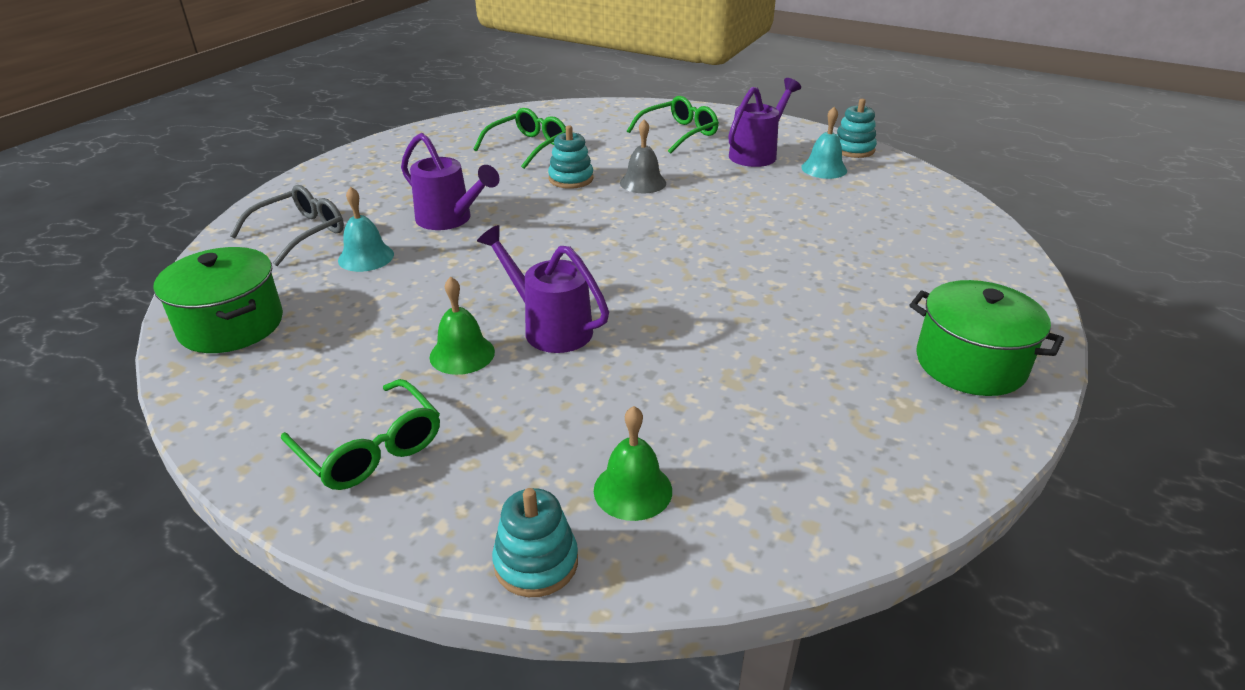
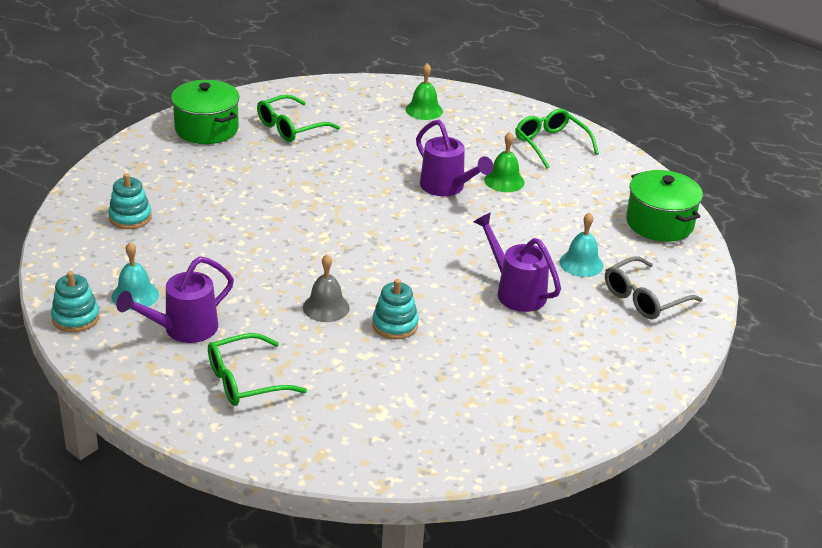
camera: 170 degrees left, 0 degrees up
(528, 147) = (428, 387): green glasses -> green glasses (290, 127)
(536, 562) = (473, 96): turquoise stacking toy -> turquoise stacking toy (130, 217)

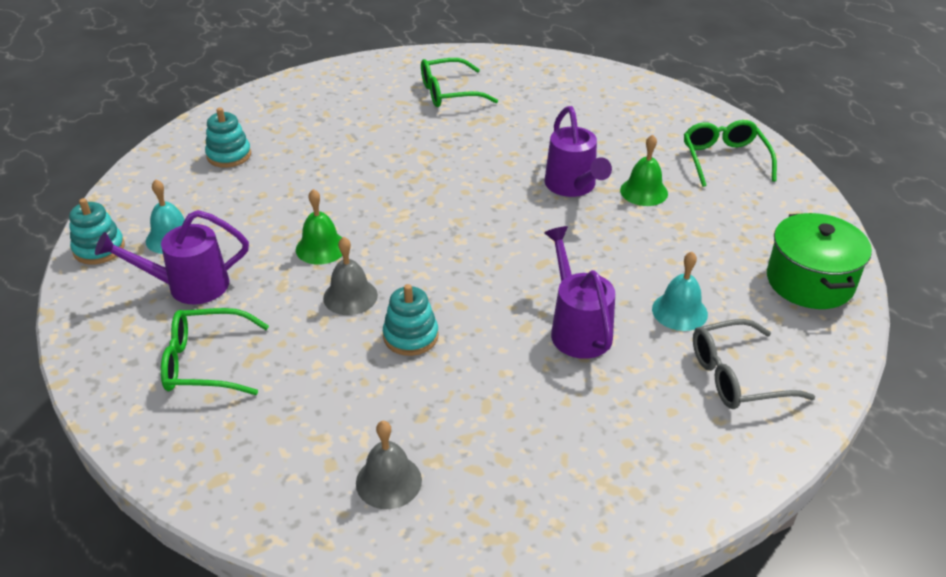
camera: 25 degrees right, 5 degrees up
(206, 129) = (366, 80): green pot -> none
(424, 110) = (601, 98): green bell -> green bell (321, 248)
(447, 423) = (388, 481): none -> grey bell

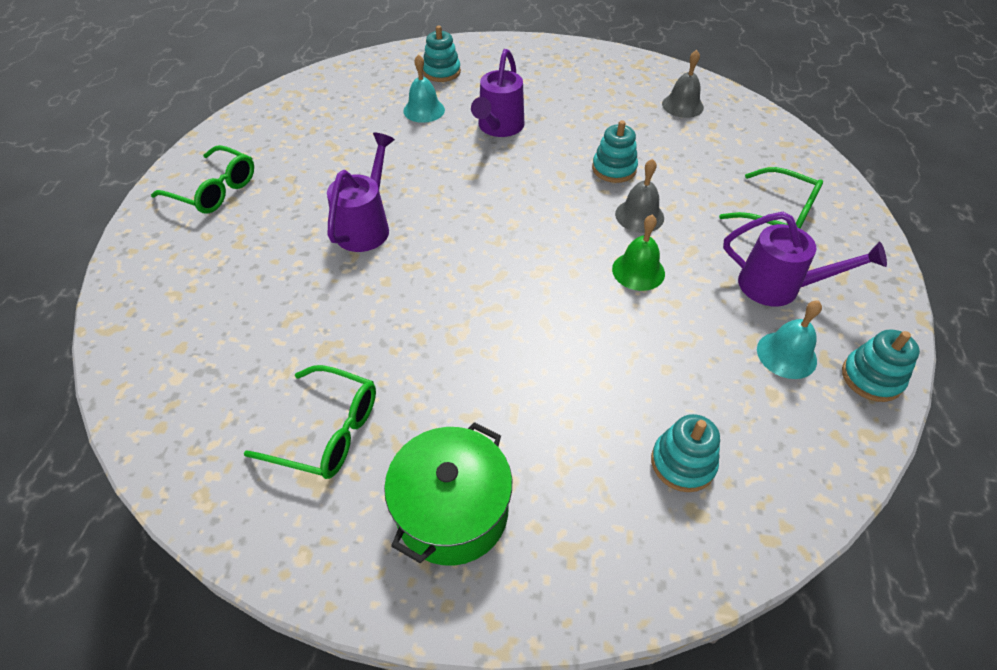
camera: 145 degrees left, 10 degrees up
(644, 191) = (319, 194): green bell -> none
(724, 159) = (214, 190): green glasses -> green glasses turned 90 degrees counterclockwise
(737, 376) = (441, 72): grey glasses -> turquoise stacking toy
(809, 281) = (322, 91): green pot -> green pot (452, 511)

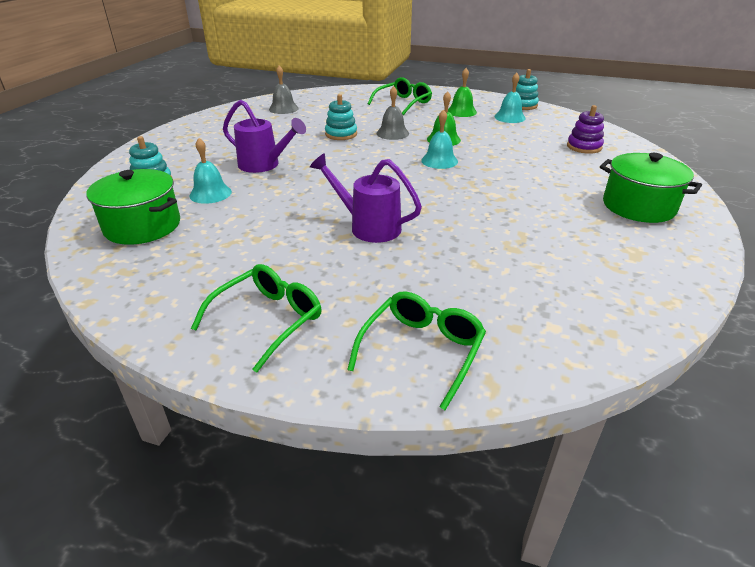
camera: 80 degrees left, 15 degrees down
(327, 431) = (593, 247): green glasses -> green glasses (422, 350)
(357, 91) = (142, 226): none -> green pot
(557, 271) = (439, 161): none -> turquoise bell
(682, 463) = (584, 147): turquoise stacking toy -> purple stacking toy
(778, 287) = (461, 111): purple watering can -> green bell

